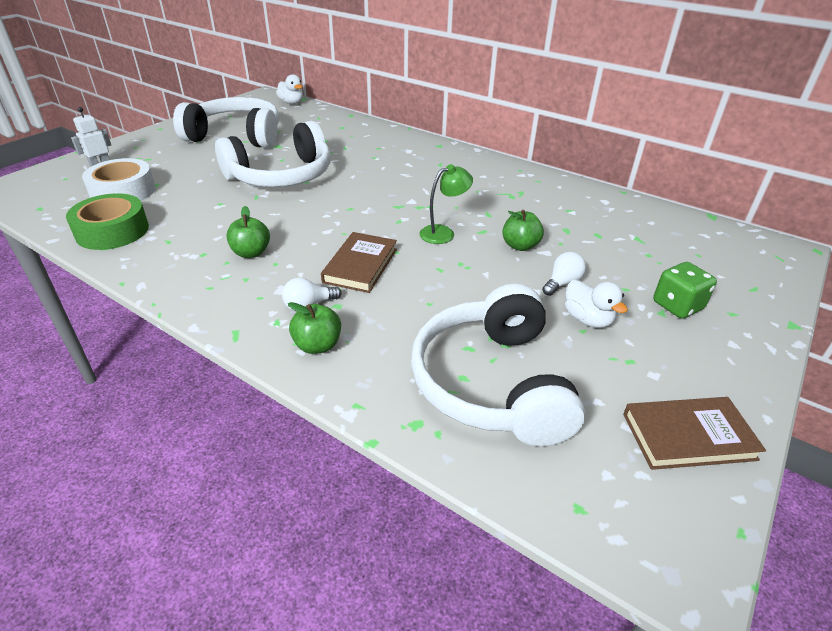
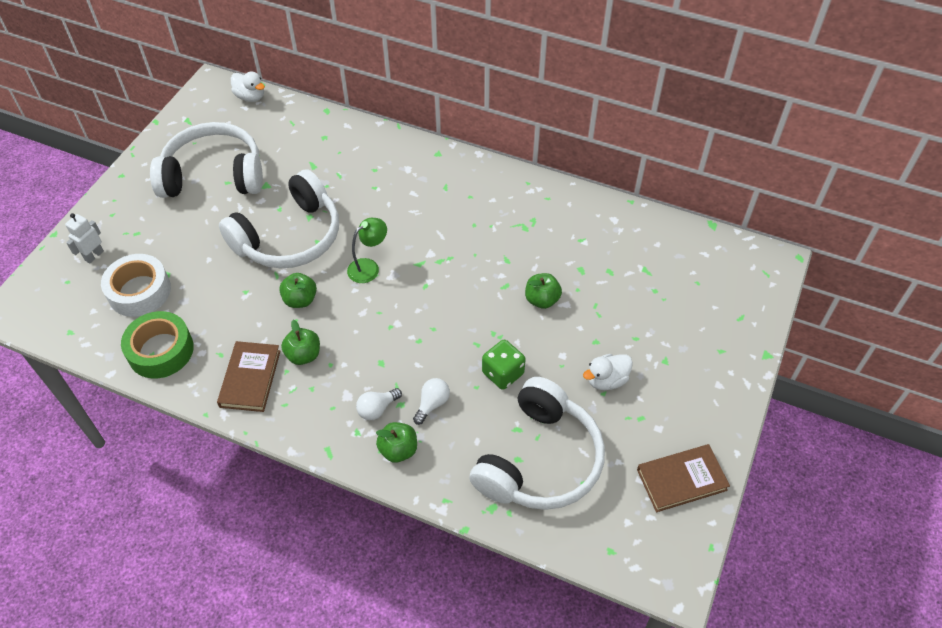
camera: 10 degrees left, 15 degrees up
(269, 215) = (300, 300): none -> green apple
(360, 265) = (406, 352): brown book -> brown book (250, 378)
(443, 233) = (470, 295): green lamp -> green lamp (369, 267)
(492, 383) = (540, 460): white headphones -> white headphones turned 135 degrees counterclockwise
(562, 283) = (583, 341): white light bulb -> white light bulb (432, 404)
(587, 319) = (606, 380): white duck -> white duck turned 105 degrees clockwise
(677, 306) = (677, 350): green dice -> green dice (503, 373)

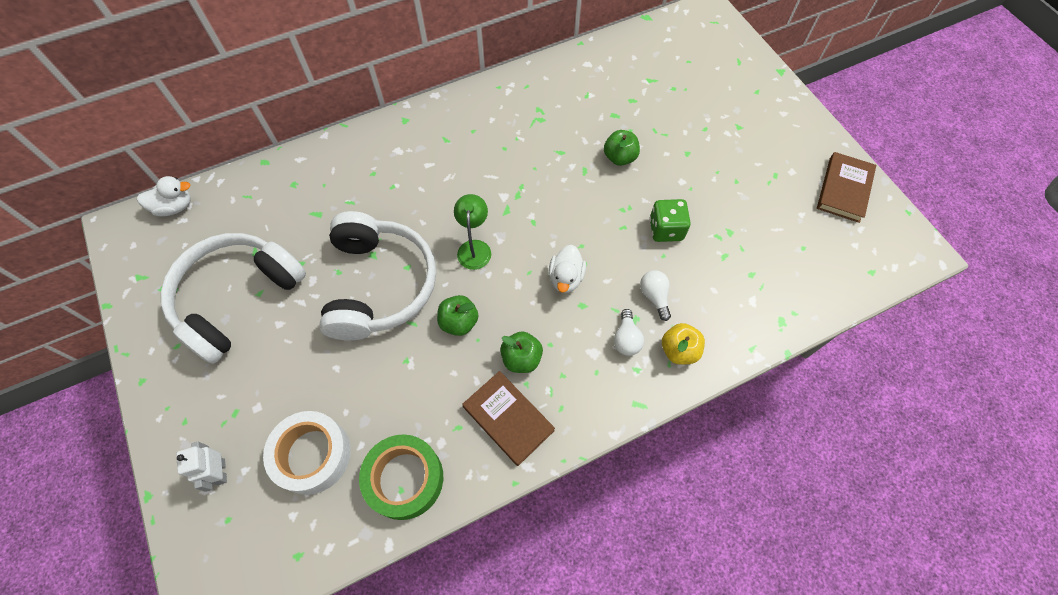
camera: 50 degrees left, 10 degrees up
(398, 450) = (679, 350): green apple -> yellow apple
(540, 460) = (763, 261): white headphones -> none
(606, 380) = (726, 171): white duck -> white duck (566, 278)

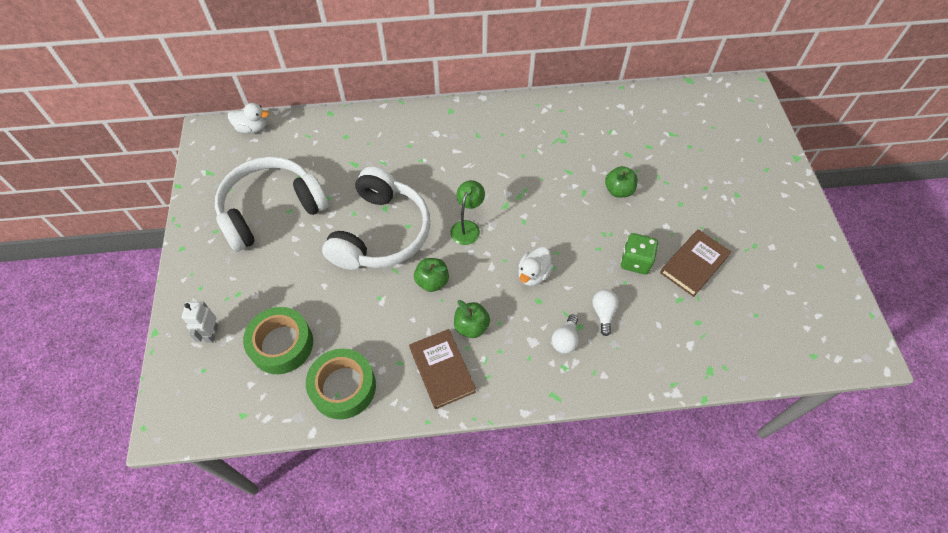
camera: 20 degrees right, 5 degrees down
(312, 455) = (281, 344): white tape -> green tape
(679, 350) = (607, 364): yellow apple -> none
(844, 189) = (816, 276): brown book -> brown book (694, 264)

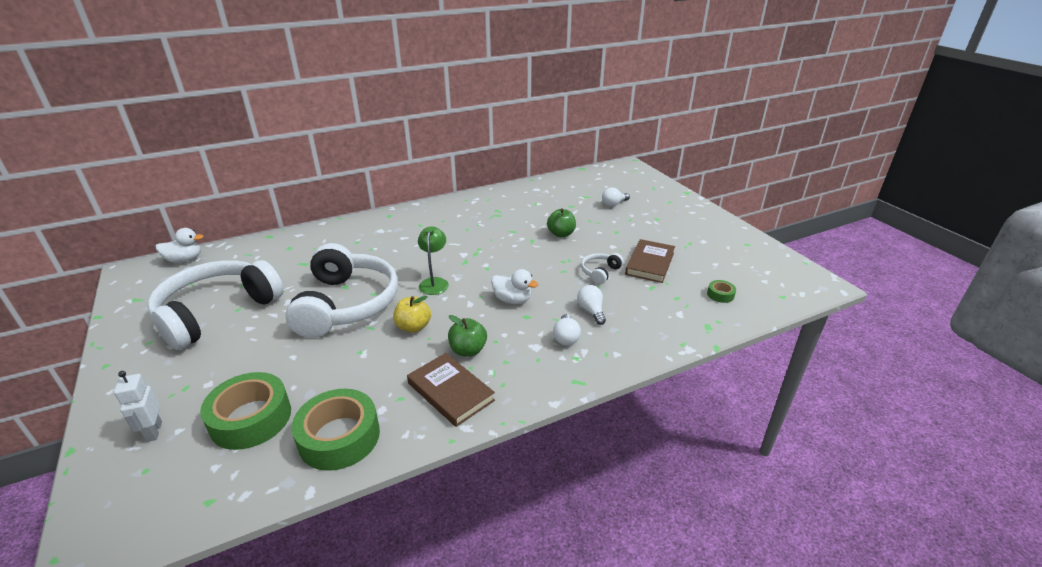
camera: 20 degrees left, 25 degrees down
(432, 281) = (413, 327): green apple -> yellow apple
(533, 274) = (512, 300): white duck -> white duck turned 75 degrees counterclockwise
(635, 261) = (600, 272): green dice -> white headphones
(698, 156) = (614, 204): none -> white light bulb
(746, 332) = (720, 295): none -> green tape

